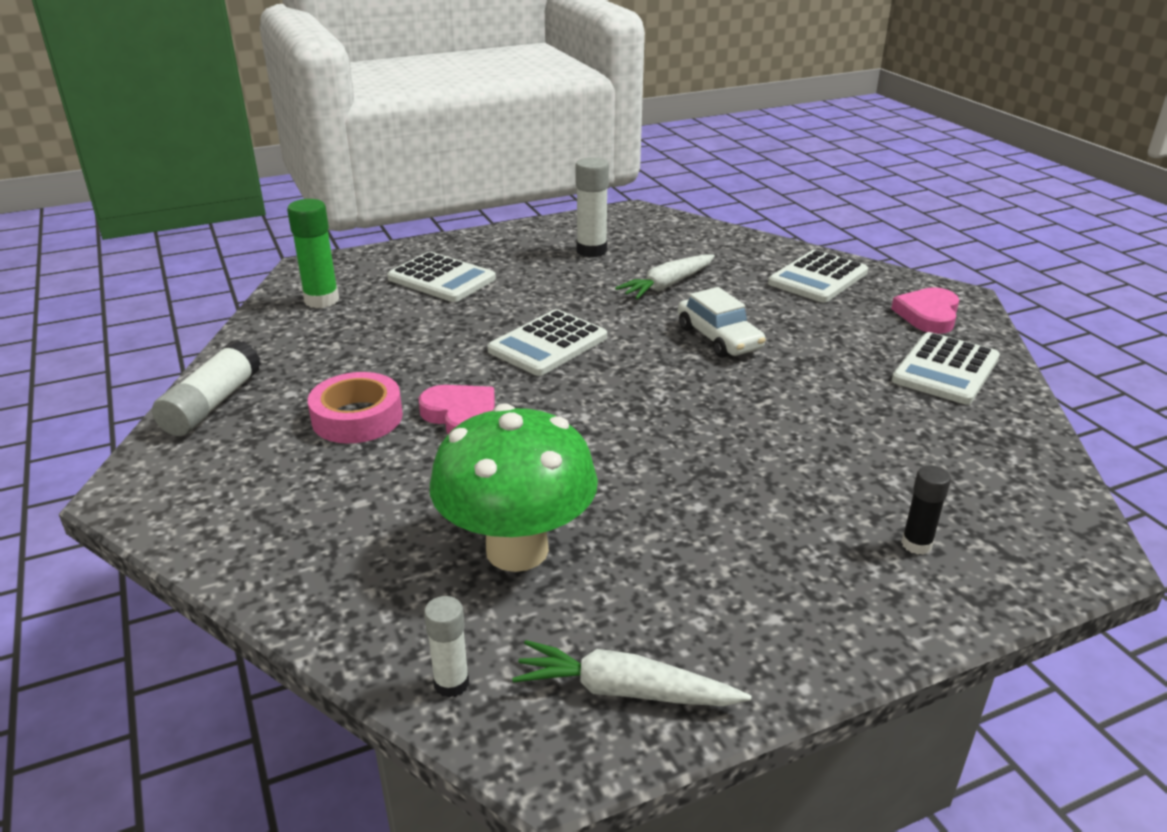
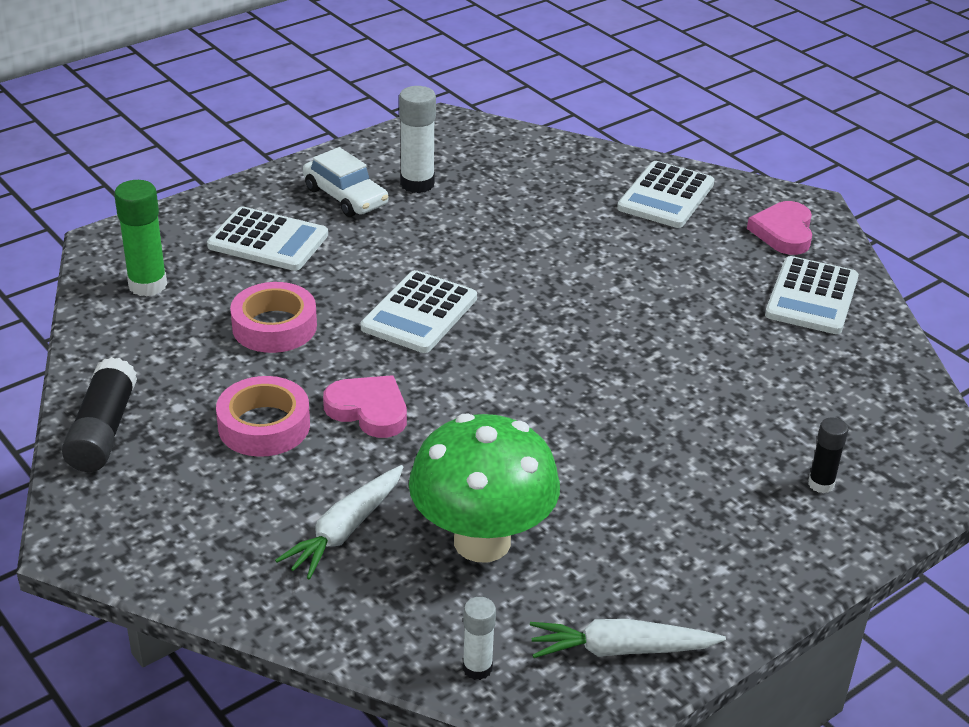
camera: 15 degrees left, 5 degrees up
(212, 404) = (103, 431): white glue stick -> black glue stick
(411, 341) = (274, 326): none -> pink tape
(667, 285) = (515, 223): white carrot -> white carrot (345, 530)
(719, 338) = (588, 285): white car -> white car (345, 197)

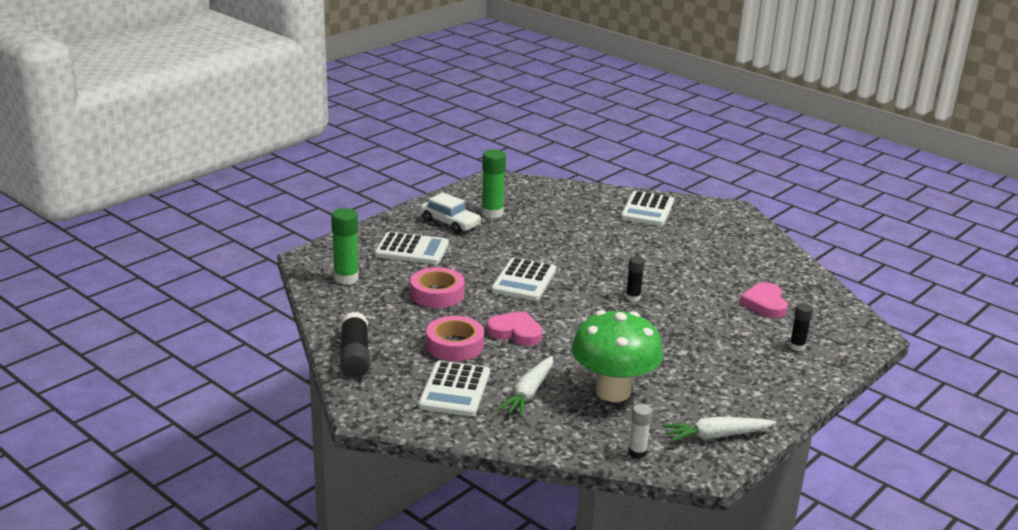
camera: 10 degrees left, 10 degrees down
(417, 184) = (492, 213): white glue stick -> green glue stick
(581, 362) = (633, 298): none -> black glue stick
(783, 232) = (725, 223): pink heart -> pink heart (765, 304)
(812, 297) = (755, 255): white calculator -> white calculator (454, 390)

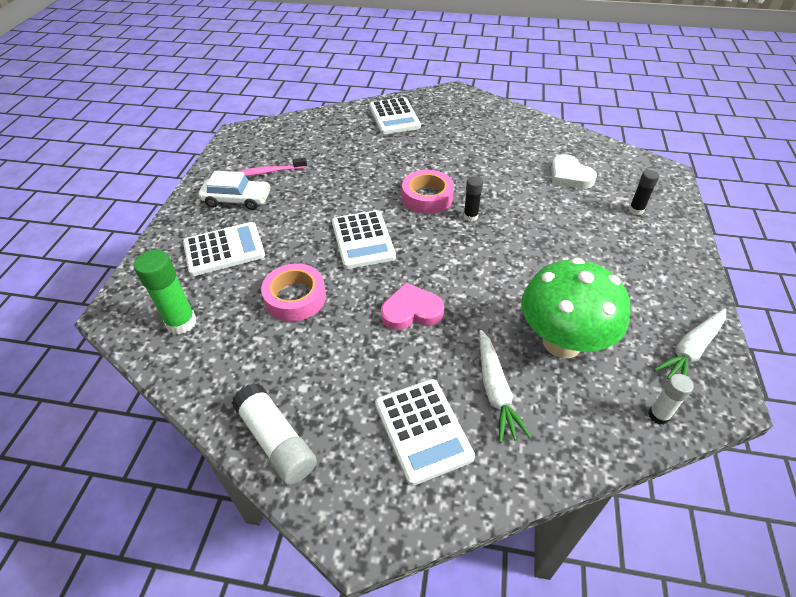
camera: 30 degrees left, 20 degrees up
(355, 356) = (276, 440): black glue stick -> white glue stick
(454, 345) = (369, 361): pink tape -> pink tape (427, 197)
(492, 213) = (268, 172): green glue stick -> pink toothbrush
(765, 304) = (569, 176): pink heart -> white heart

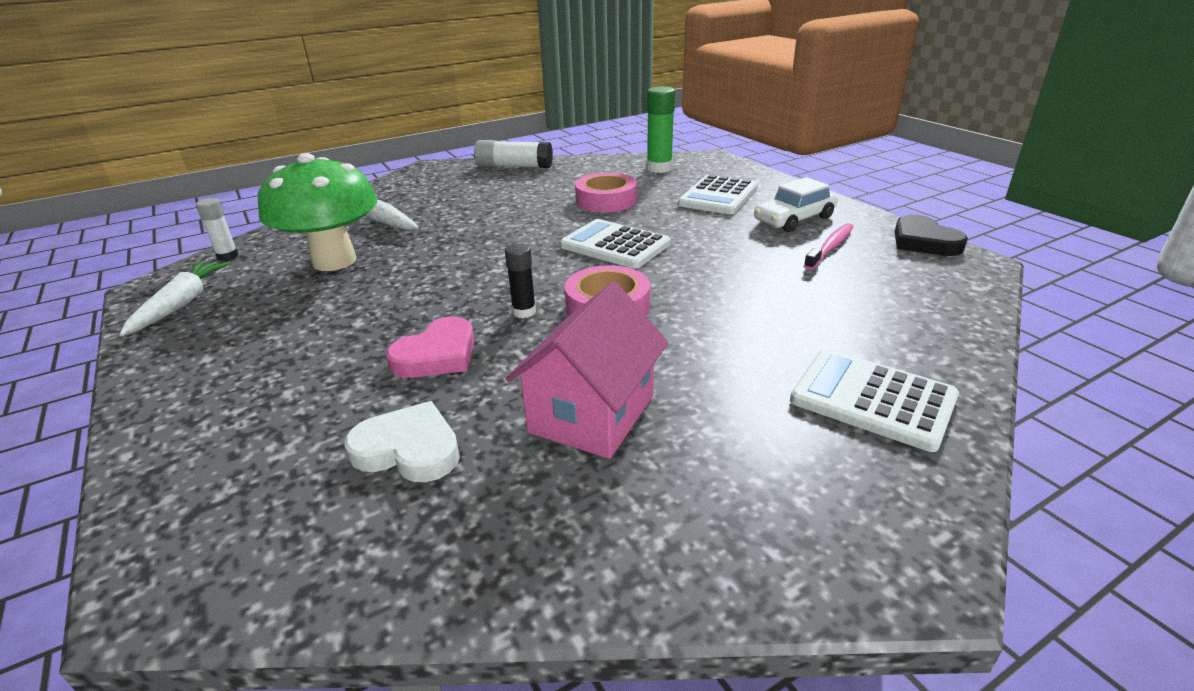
camera: 140 degrees right, 15 degrees down
(225, 151) = (924, 241): none -> black heart
(411, 311) = (498, 228): pink heart -> pink heart (437, 355)
(423, 430) = (424, 195): white calculator -> none
(491, 156) = (592, 414): none -> pink house
(636, 210) = (249, 440): black glue stick -> none

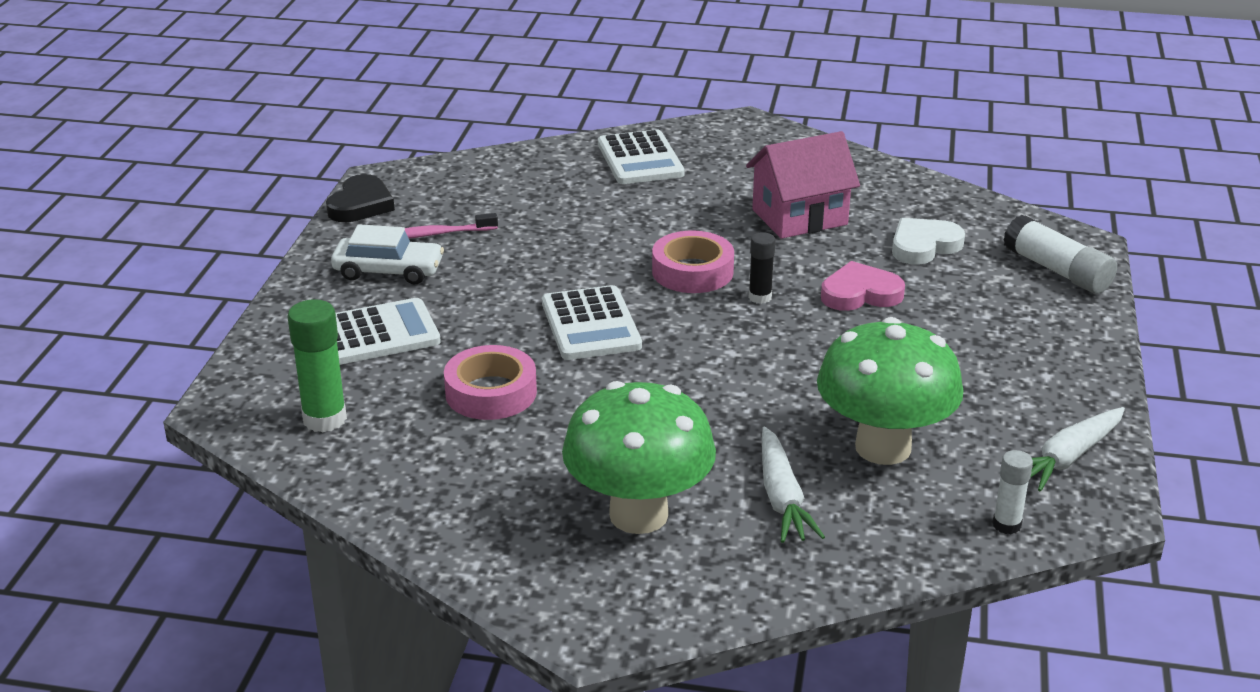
camera: 140 degrees left, 0 degrees up
(408, 449) = (924, 246): white heart -> white heart turned 90 degrees clockwise
(454, 194) = (638, 515): none -> green mushroom
(514, 166) = (476, 544): white glue stick -> white glue stick (1057, 270)

